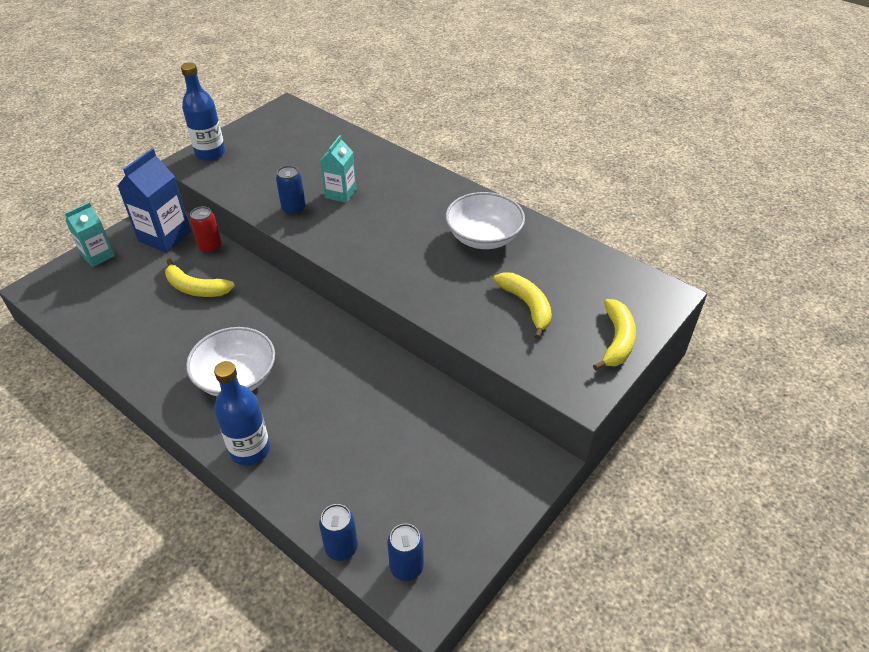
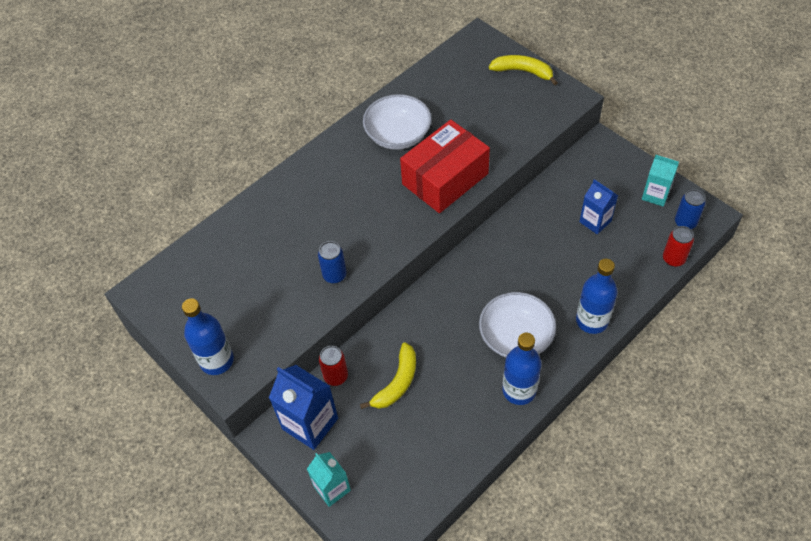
camera: 80 degrees left, 10 degrees up
(168, 382) = (519, 390): none -> blue bottle
(340, 193) = (316, 237): turquoise carton -> turquoise carton (655, 195)
(341, 548) = (673, 259): blue can -> red can
(403, 455) = (595, 221): none -> blue carton
(422, 277) = (445, 179): none -> red box
(527, 306) = (484, 116): yellow banana -> none

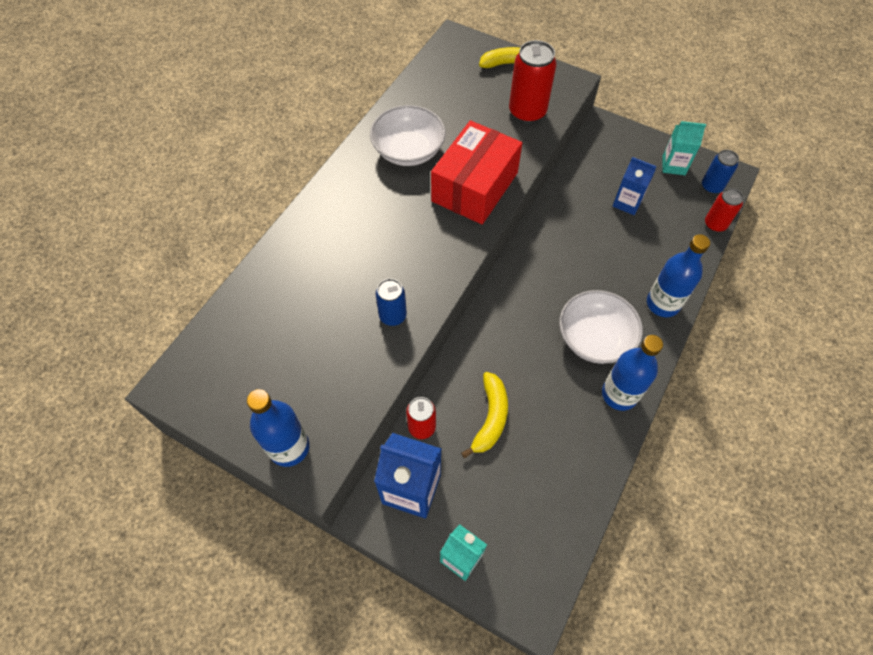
camera: 20 degrees left, 5 degrees up
(519, 119) = (527, 112): none -> red can

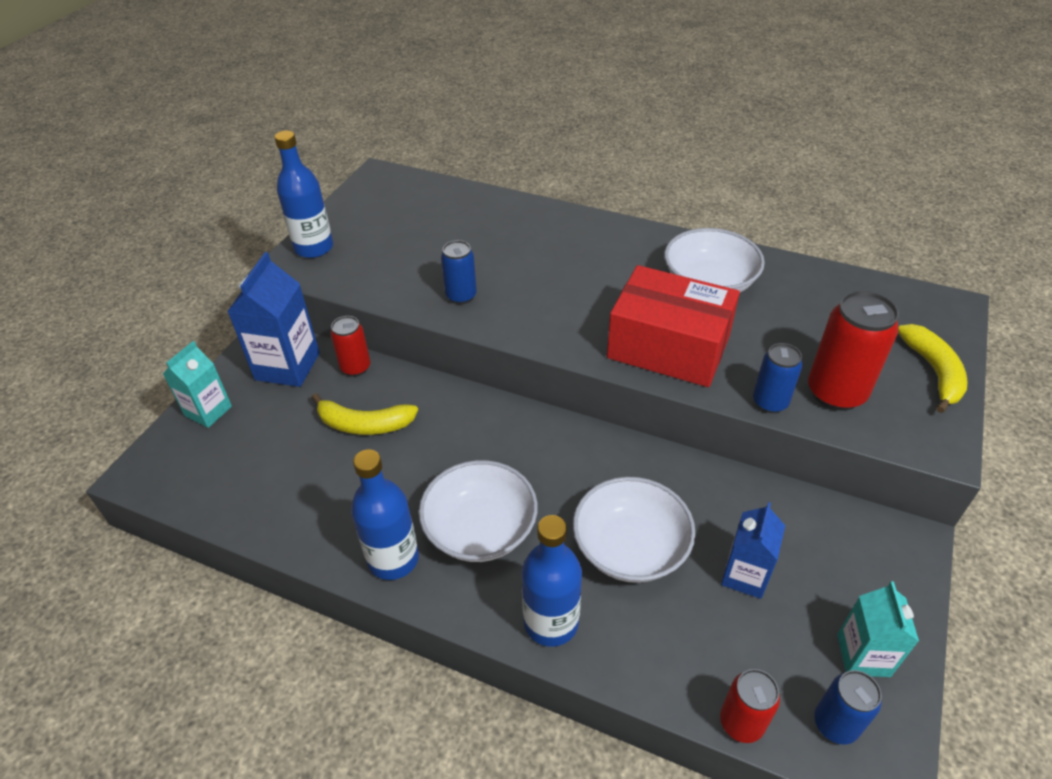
camera: 85 degrees right, 15 degrees down
(533, 145) = (770, 402): none -> blue can
(609, 255) = (630, 548): none -> white bowl

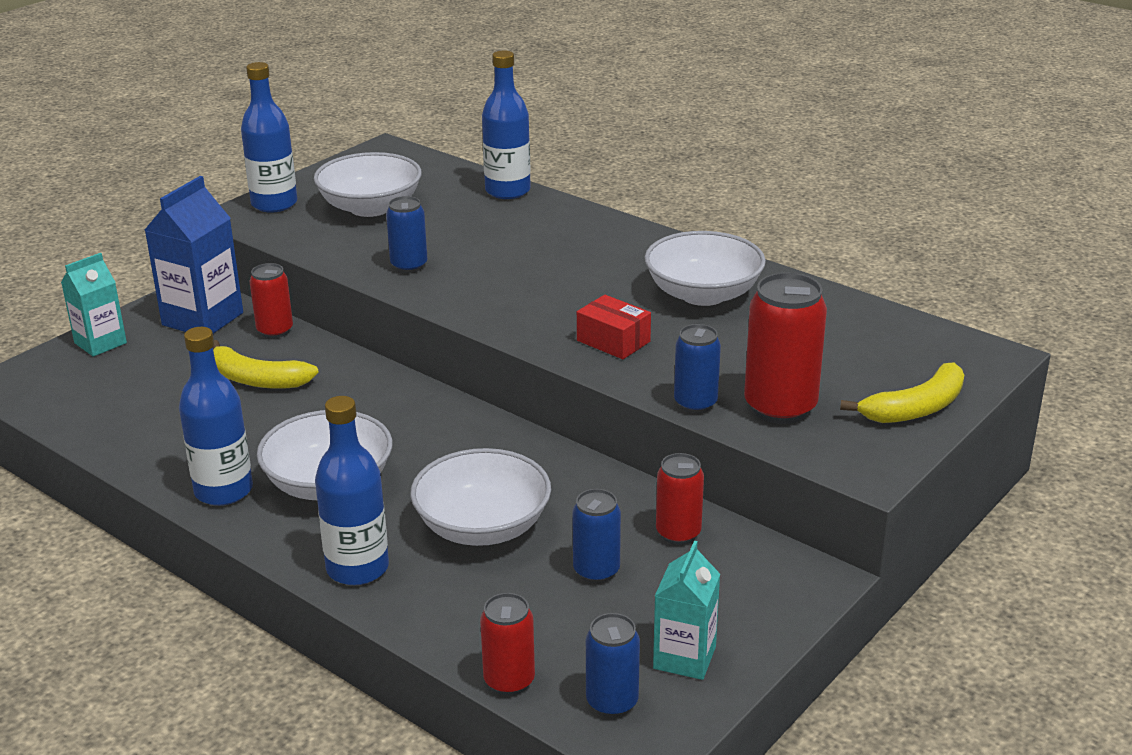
camera: 15 degrees right, 15 degrees down
(397, 238) = (370, 207): none -> white bowl
(500, 202) = (507, 191): none -> blue bottle
(668, 347) = (613, 341): red box -> red box, size x0.47
(745, 575) = (596, 571): blue carton -> blue can
(785, 517) = (678, 533): none -> red can
(933, 372) = (915, 408): yellow banana -> yellow banana turned 45 degrees clockwise

